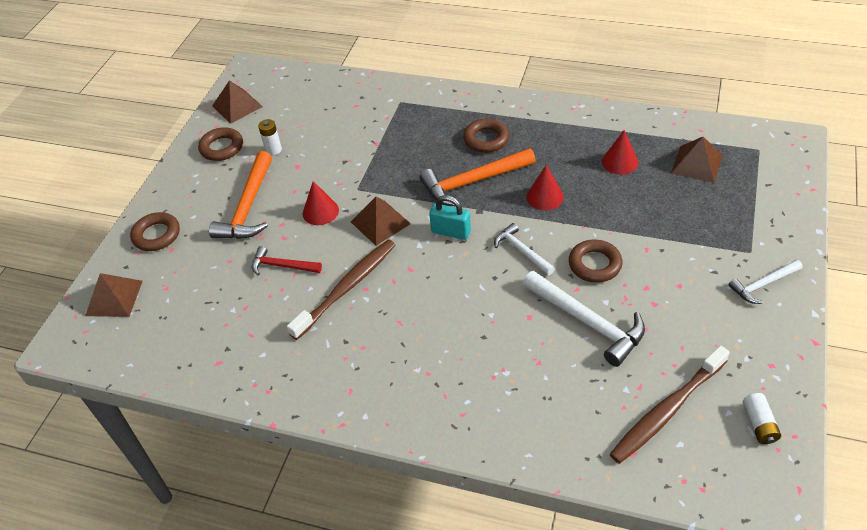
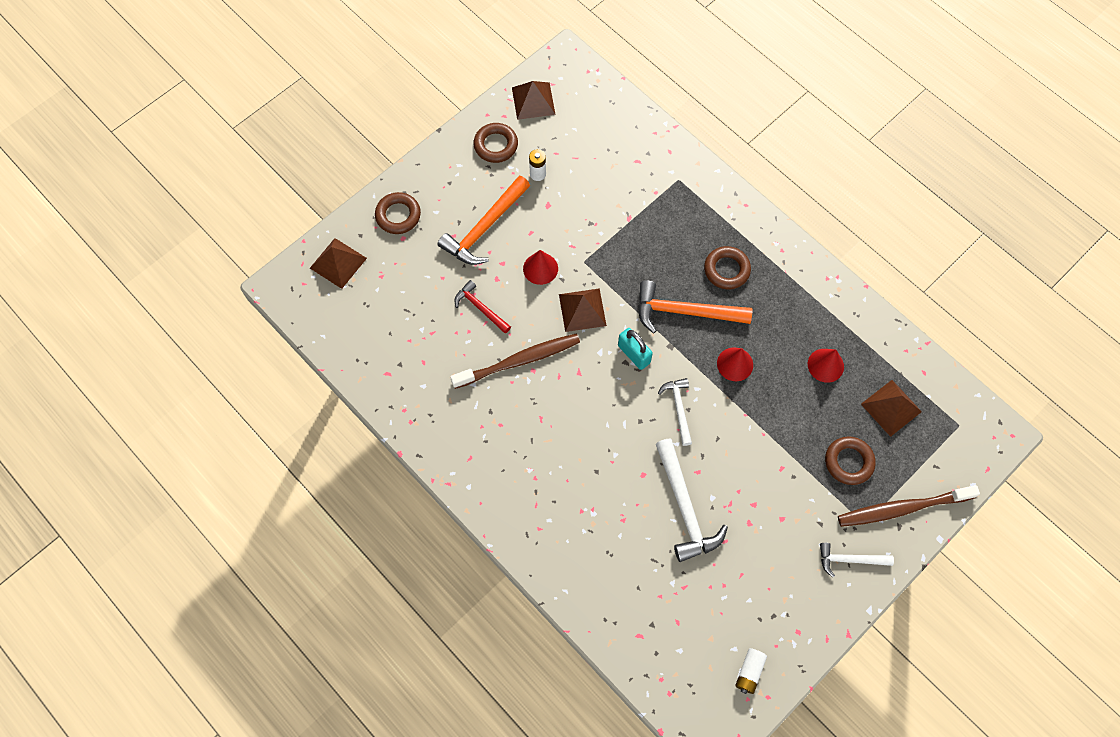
camera: 25 degrees right, 20 degrees up
(595, 264) = (728, 457): brown ring -> brown ring (848, 462)
(667, 410) = (690, 619): brown toothbrush -> brown toothbrush (902, 508)

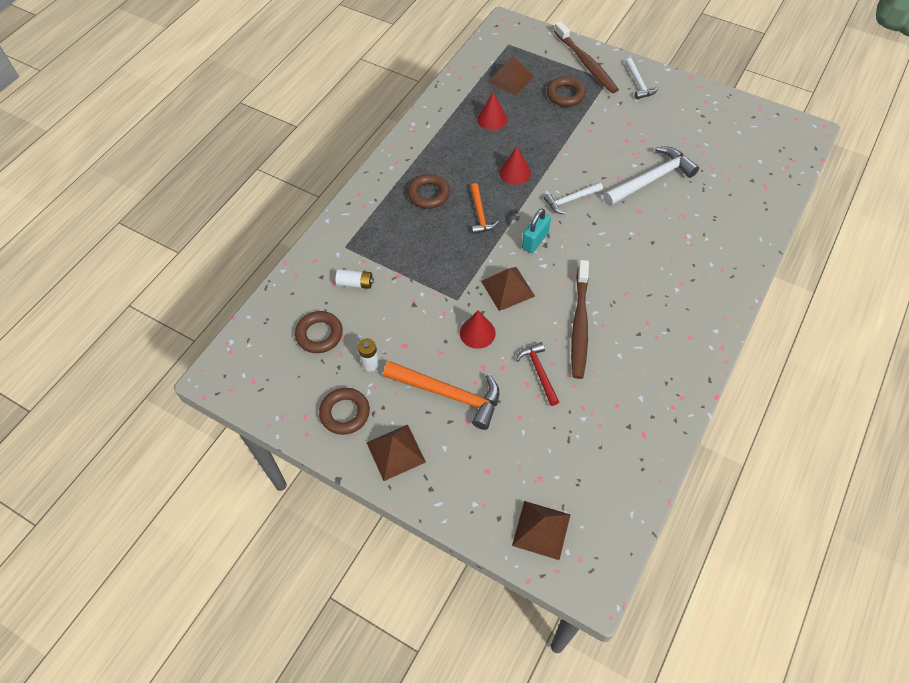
camera: 105 degrees left, 10 degrees down
(398, 215) = (461, 485): brown ring -> brown ring (319, 334)
(480, 308) = (539, 372): red hammer -> red hammer turned 135 degrees clockwise
(519, 361) = (579, 324): brown toothbrush -> brown toothbrush turned 135 degrees counterclockwise
(533, 101) = (279, 393): brown pyramid -> brown pyramid (396, 452)
(684, 311) = (480, 214): orange hammer -> orange hammer, size x0.58
(749, 672) = (749, 121): white battery -> white battery (355, 283)

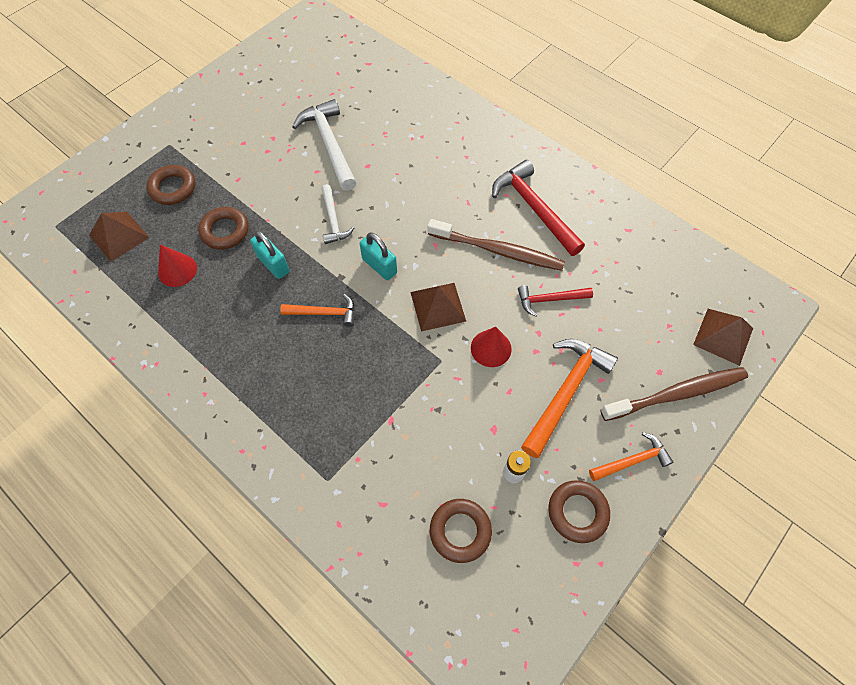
camera: 80 degrees left, 5 degrees up
(355, 283) = (390, 475): white battery -> none
(396, 452) = (632, 460): brown pyramid -> orange hammer
(428, 194) = (273, 364): brown ring -> brown ring (225, 231)
(515, 172) = (273, 264): red cone -> turquoise padlock
(586, 63) = (132, 157): brown toothbrush -> brown toothbrush (676, 394)
(638, 83) = (188, 119): white hammer -> none
(639, 348) = (534, 208): none -> red hammer

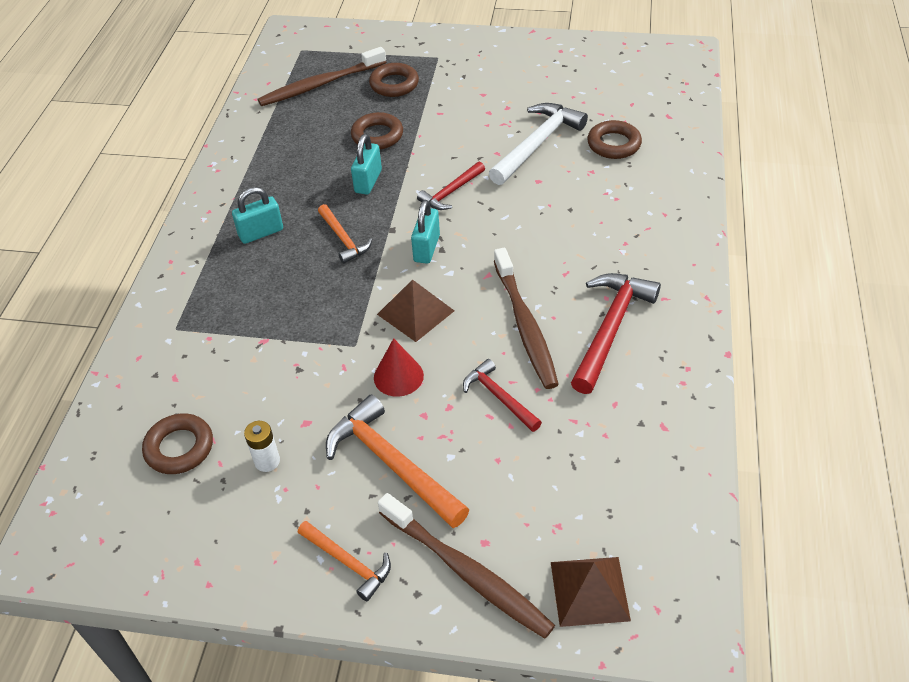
camera: 60 degrees right, 15 degrees down
(119, 236) = (320, 84): brown pyramid -> brown toothbrush
(177, 270) = (314, 132): red cone -> none
(267, 366) = (261, 233): none -> turquoise padlock
(333, 220) = (451, 192): white hammer -> red hammer
(566, 392) = (392, 464): orange hammer -> orange hammer turned 135 degrees counterclockwise
(577, 512) = (255, 537): brown ring -> brown ring (614, 144)

